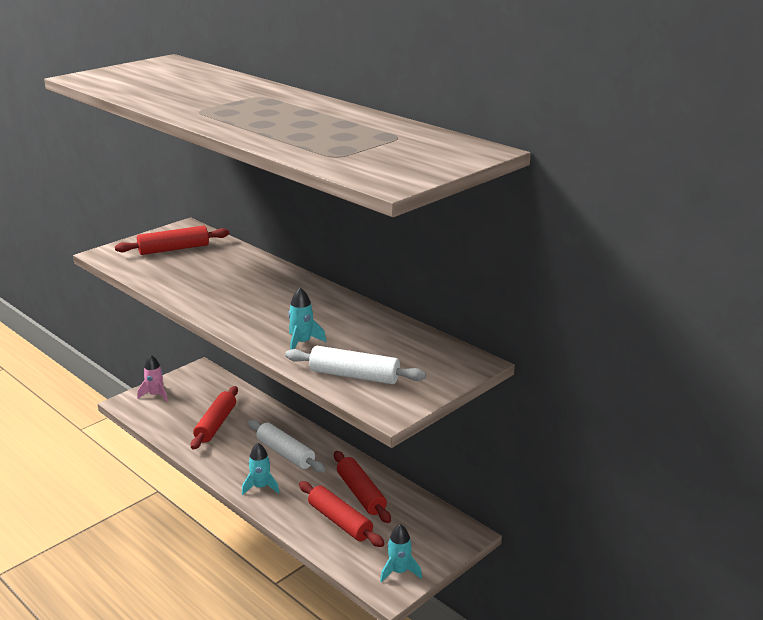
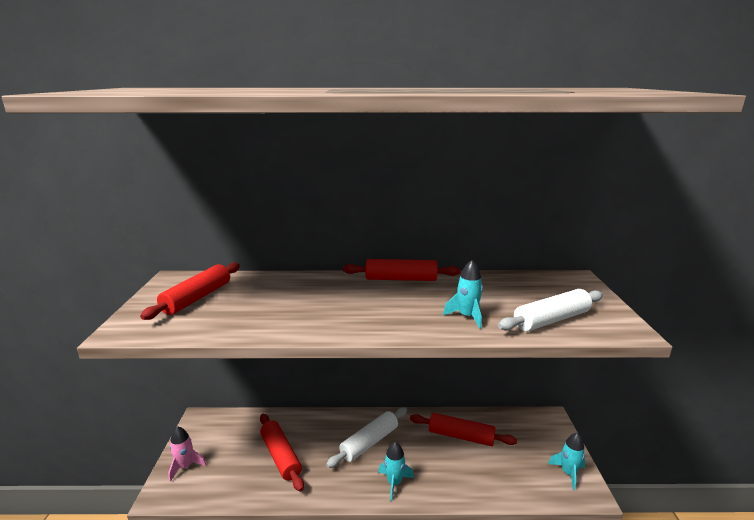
camera: 45 degrees left, 5 degrees down
(285, 453) = (369, 442): white rolling pin -> white rolling pin turned 45 degrees counterclockwise
(340, 521) = (483, 466): red rolling pin -> red rolling pin (401, 279)

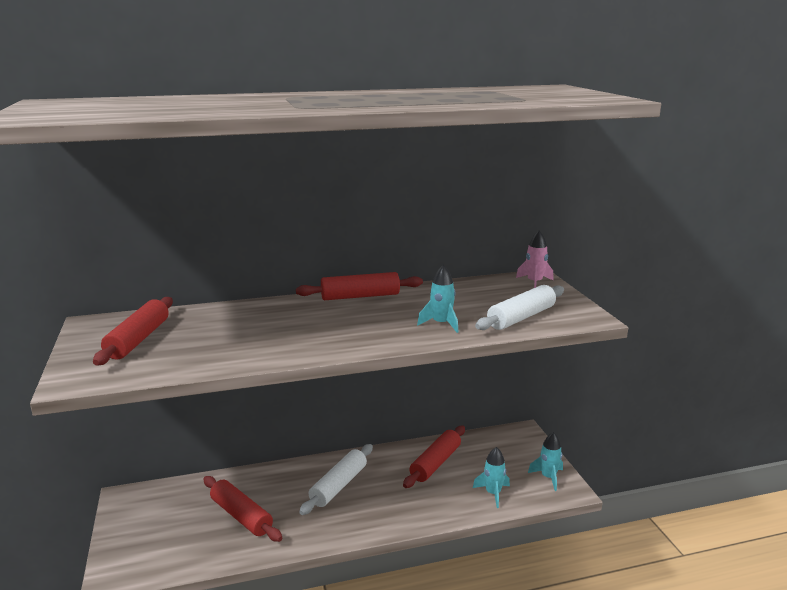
camera: 15 degrees left, 0 degrees up
(185, 466) = (129, 546): pink rocket -> pink rocket (534, 282)
(394, 483) = (377, 517): turquoise rocket -> turquoise rocket (493, 493)
(461, 436) = (435, 463): red rolling pin -> red rolling pin turned 60 degrees counterclockwise

